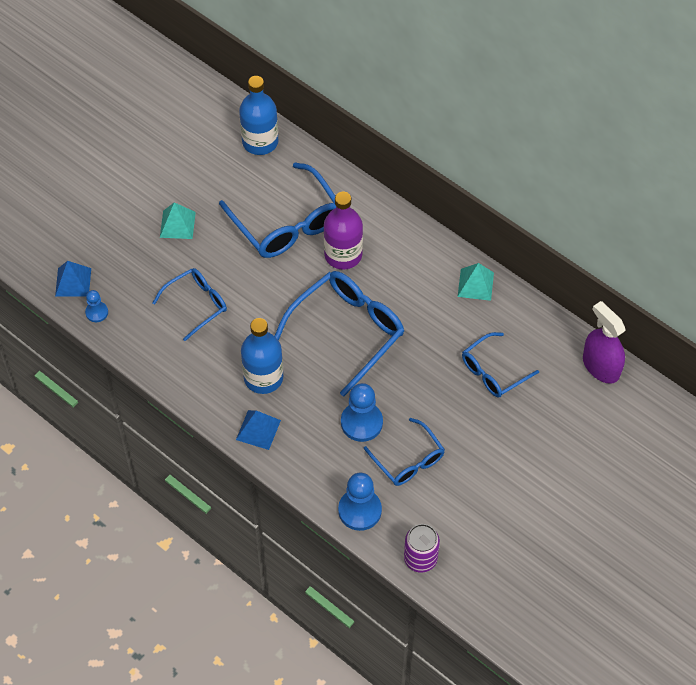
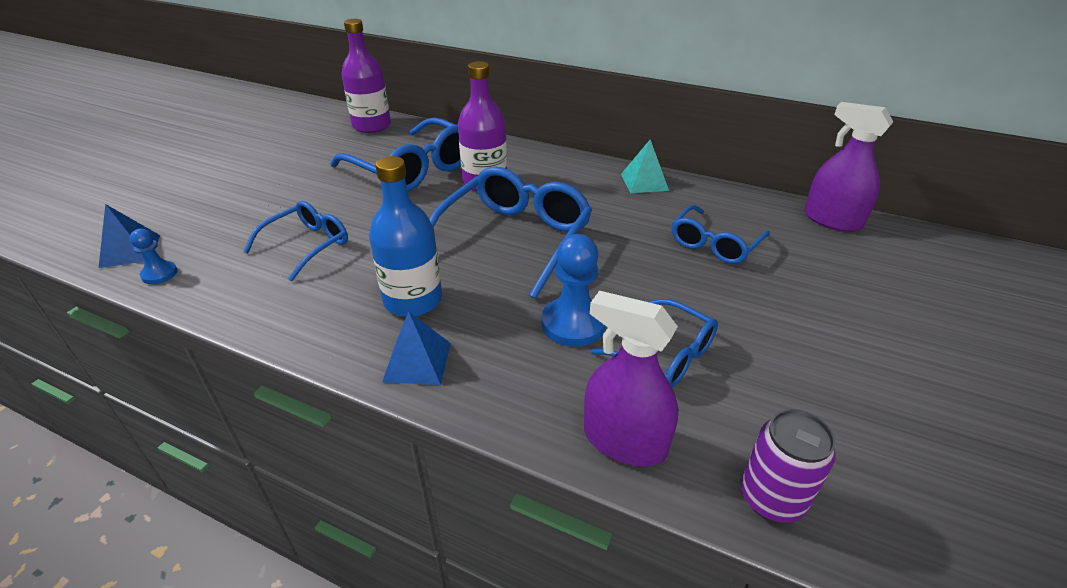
camera: 15 degrees left, 20 degrees down
(177, 224) = (281, 187): turquoise pyramid -> none
(260, 142) = (371, 126): blue bottle -> purple bottle
(359, 510) = (624, 441): blue pawn -> purple spray bottle

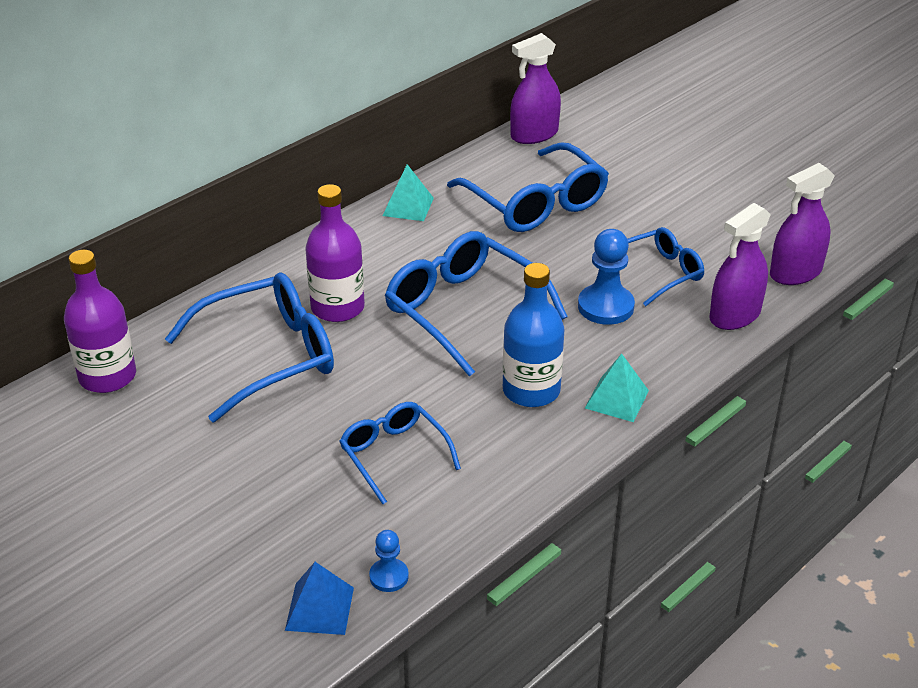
camera: 70 degrees left, 0 degrees up
(417, 362) = (617, 399): blue pyramid -> turquoise pyramid
(714, 244) = (535, 203): blue glasses -> blue glasses, size x1.68
(771, 498) = (795, 273): purple can -> purple spray bottle

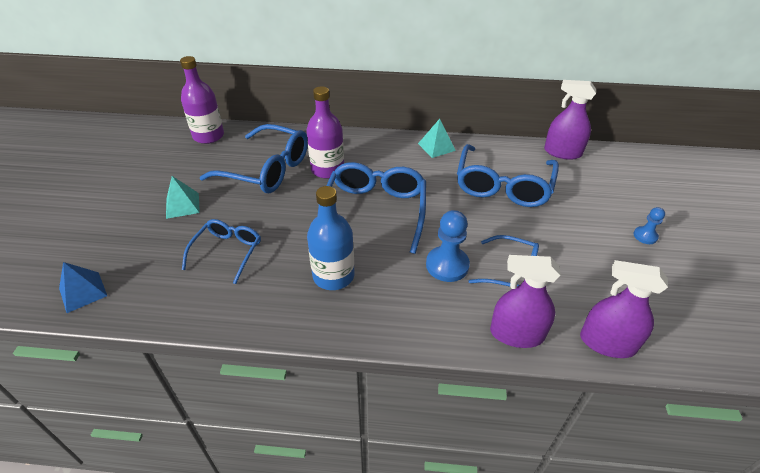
camera: 50 degrees right, 5 degrees up
(389, 576) = (124, 305): blue pawn -> blue pawn (645, 236)
(617, 399) = (364, 319): turquoise pyramid -> turquoise pyramid (182, 205)

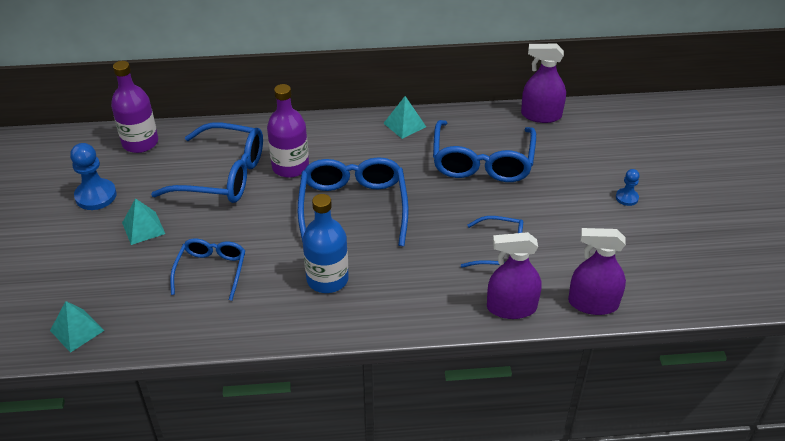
camera: 10 degrees left, 0 degrees up
(83, 292) = (77, 330): blue pyramid -> turquoise pyramid
(447, 265) = (437, 253): blue pawn -> blue pawn (96, 196)

